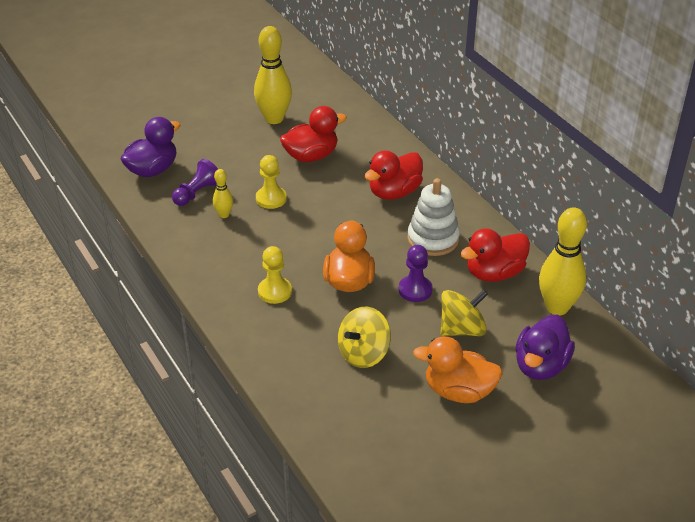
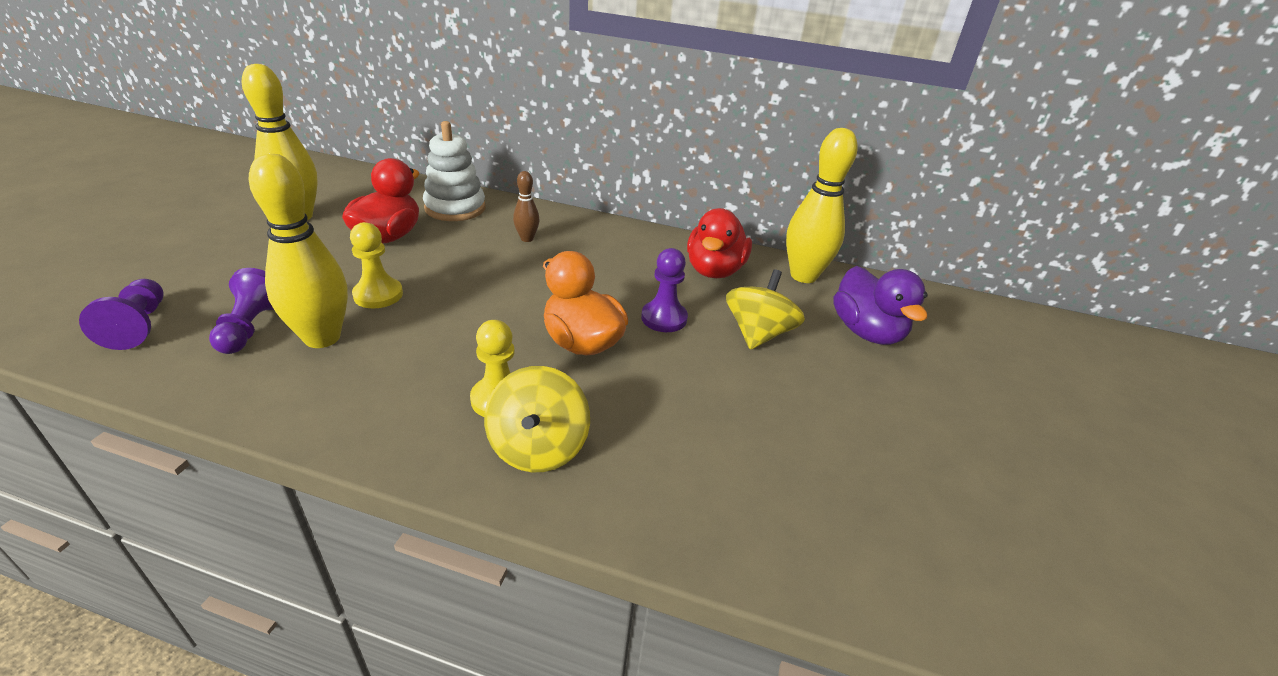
camera: 45 degrees left, 5 degrees down
(152, 170) = (138, 326): purple duck -> purple pawn
(224, 215) = (322, 338): yellow bowling pin -> yellow bowling pin, size x2.04
(363, 353) = (698, 415): yellow spinning top -> yellow spinning top (538, 447)
(394, 192) = (527, 239): red duck -> brown bowling pin
(433, 239) = (619, 264): white stacking toy -> white stacking toy (455, 208)
(458, 391) = (843, 399): orange duck -> none

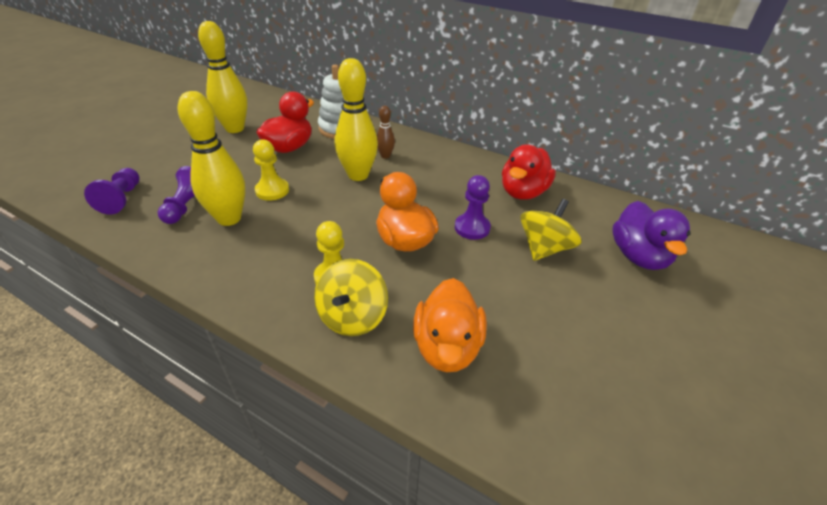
camera: 15 degrees right, 5 degrees up
(673, 467) = (447, 347): none -> orange duck
(803, 276) = (596, 203): yellow bowling pin -> yellow bowling pin (358, 175)

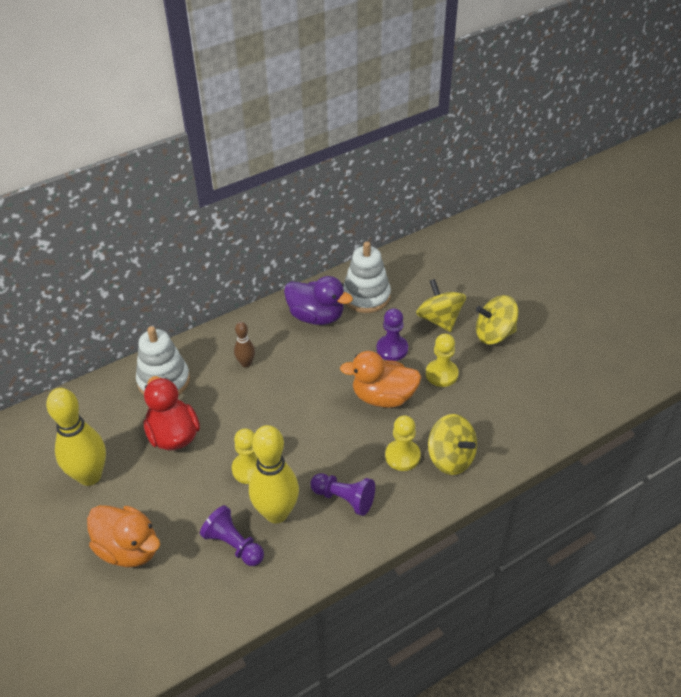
camera: 60 degrees left, 5 degrees up
(122, 199) = (180, 603): purple pawn -> purple pawn (344, 499)
(358, 175) = (266, 395): yellow bowling pin -> none
(447, 347) = (503, 416): orange duck -> orange duck (129, 549)
(468, 273) = (441, 374): none -> yellow pawn
(523, 192) = (366, 296): red duck -> white stacking toy
(568, 299) = (494, 334): none -> yellow spinning top
(638, 256) = (475, 275): purple duck -> purple duck (316, 316)

